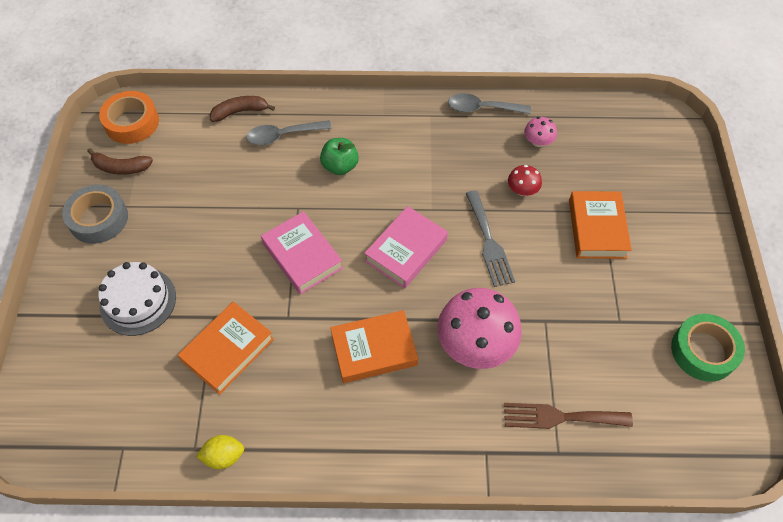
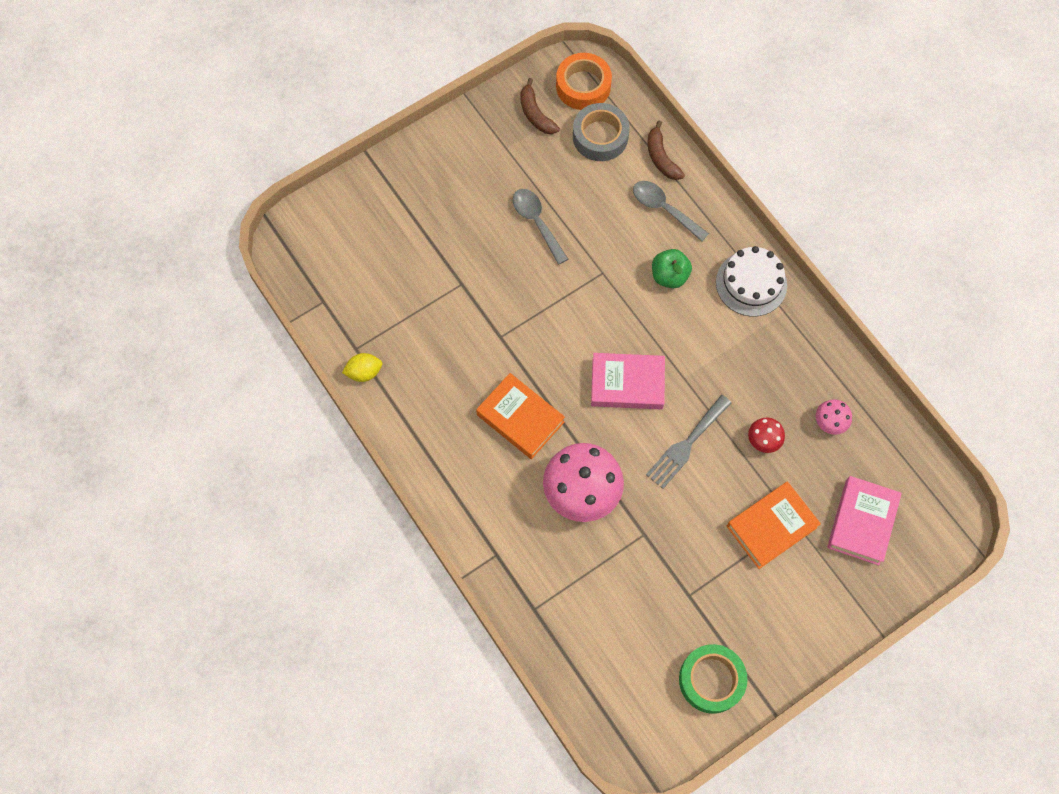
camera: 55 degrees right, 10 degrees up
(98, 219) = (479, 137): grey tape -> grey tape (600, 137)
(138, 301) = (434, 221): white cake -> white cake (751, 283)
(224, 456) = (364, 372): yellow lemon -> yellow lemon turned 60 degrees counterclockwise
(228, 350) = (443, 314): orange book -> none
(240, 111) = (661, 158): brown banana -> brown banana turned 150 degrees counterclockwise
(302, 256) = (561, 308): pink book -> pink book (861, 522)
(482, 108) = (829, 351): grey spoon -> grey spoon (537, 222)
(560, 417) = (565, 594): brown fork -> none

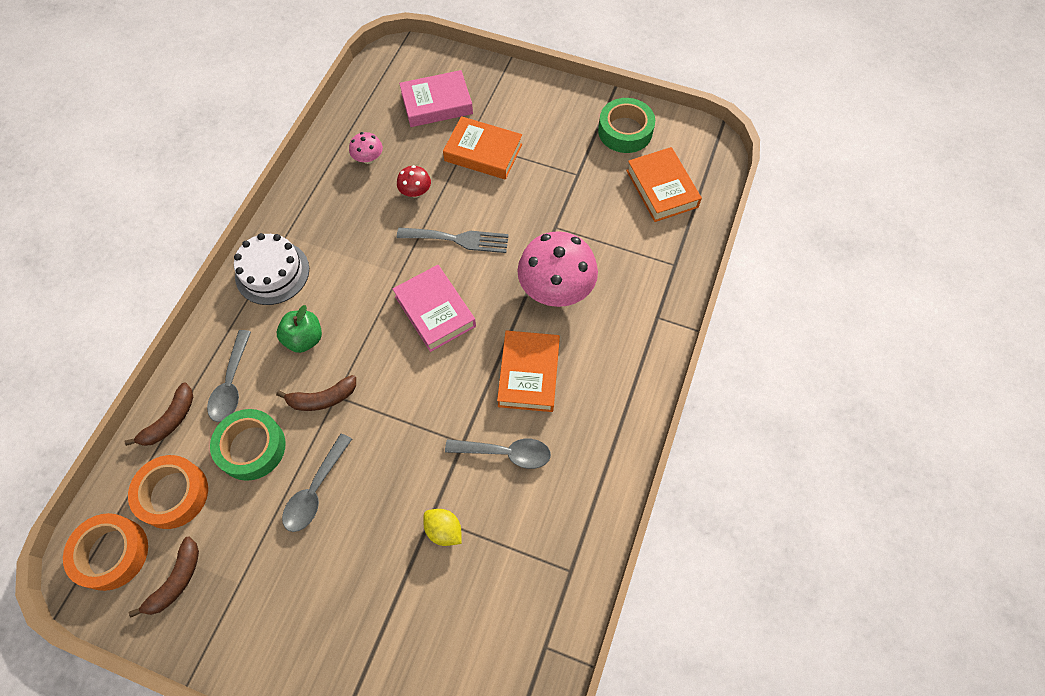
camera: 125 degrees left, 5 degrees down
(364, 372) = (588, 543): yellow lemon -> yellow lemon (444, 530)
(470, 361) = (506, 453): none -> grey spoon
(600, 137) = (173, 494): grey tape -> orange tape
(600, 199) = (251, 447): none -> green tape
(607, 262) = (322, 399): none -> brown banana
(620, 662) = (662, 188): none -> orange book

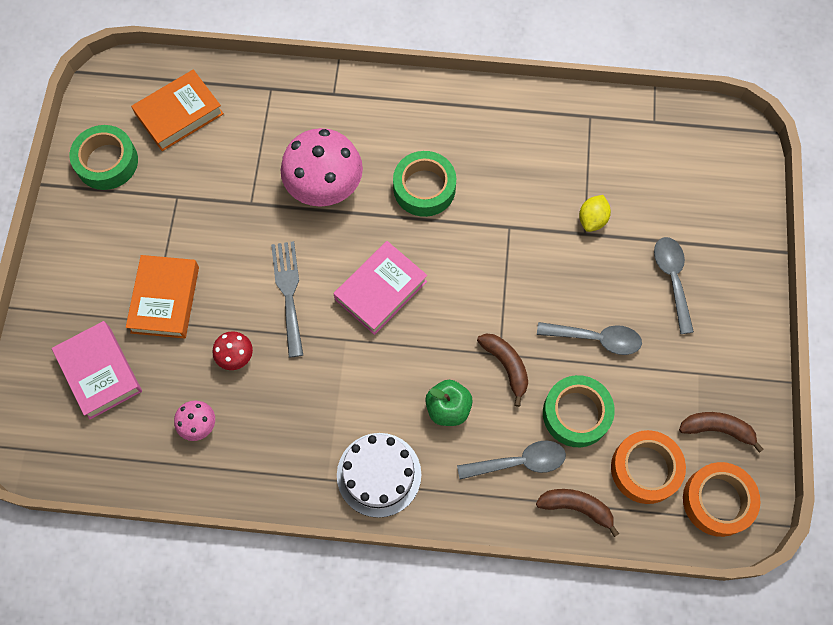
camera: 105 degrees left, 5 degrees up
(506, 453) = (507, 188): grey spoon -> grey spoon (672, 279)
(529, 374) = (424, 188): orange book -> green tape

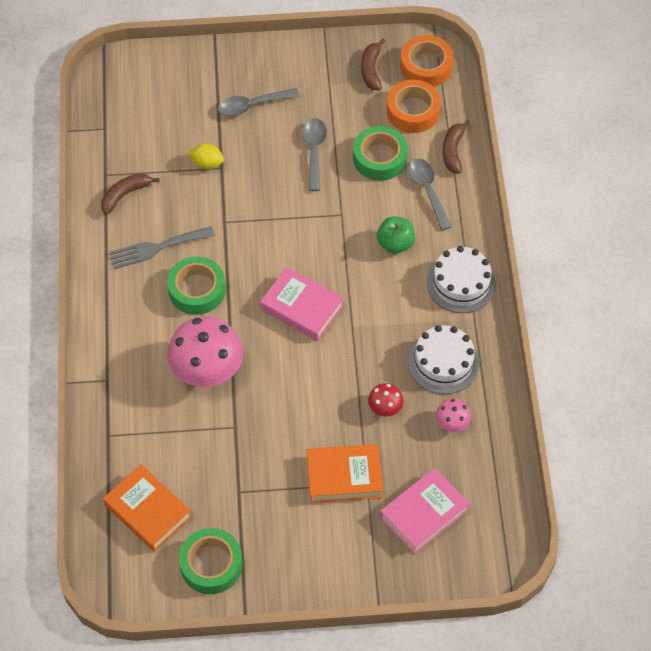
camera: 100 degrees left, 10 degrees down
(276, 431) = (443, 362): none -> white cake
(288, 293) = (318, 378): grey fork -> grey fork (157, 248)
(506, 366) = (350, 208): brown banana -> brown banana (125, 194)

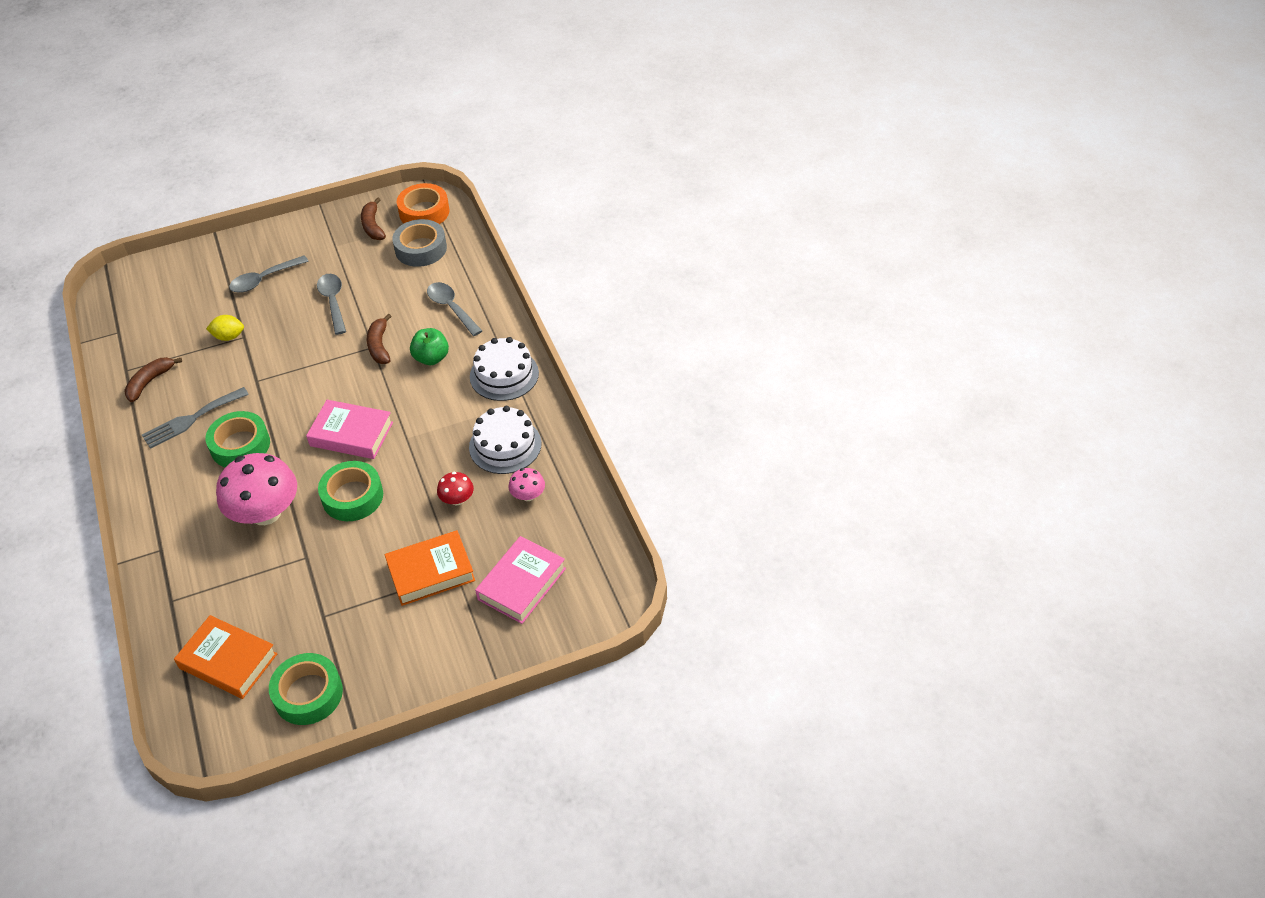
camera: 15 degrees left, 10 degrees down
(379, 158) = (398, 293): green tape -> green tape (352, 496)
(413, 111) = (421, 249): orange tape -> grey tape
(453, 151) = (467, 271): brown banana -> brown banana (379, 346)

